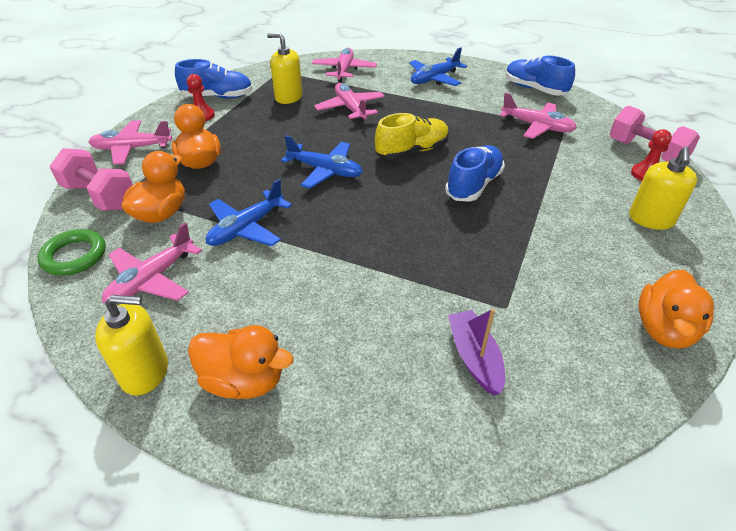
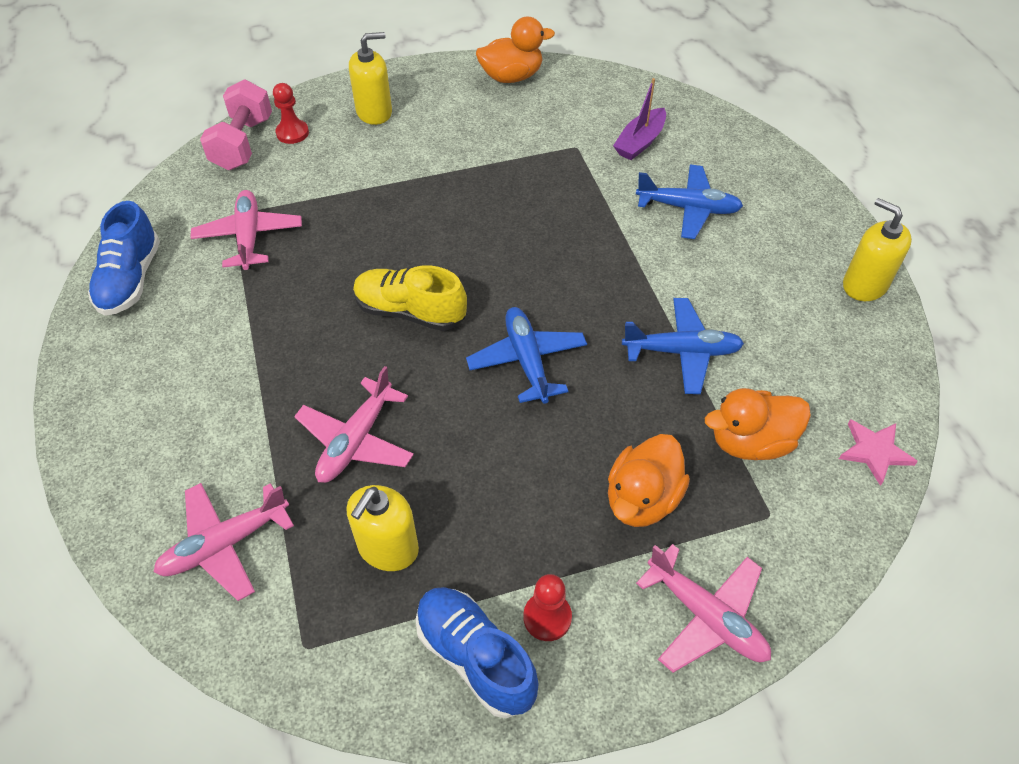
camera: 130 degrees left, 10 degrees up
(74, 256) = (874, 451): green ring -> pink star
(100, 196) = (804, 535): pink dumbbell -> none
(152, 279) = (812, 362): pink plane -> none
(244, 380) = (798, 231): orange duck -> none
(288, 97) = (388, 547): yellow soap dispenser -> yellow soap dispenser turned 45 degrees clockwise
(434, 79) = (171, 402): blue plane -> blue plane (688, 209)
(473, 185) = (430, 232): blue shoe -> none

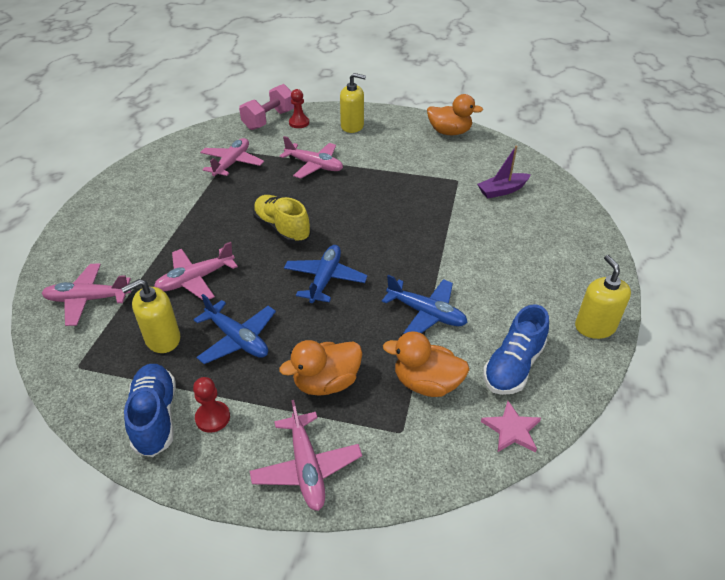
camera: 30 degrees right, 10 degrees down
(130, 279) = (158, 162): blue shoe -> blue shoe (513, 366)
(373, 195) = (314, 166): none -> pink plane
(688, 209) = (502, 237): blue plane -> blue plane (237, 339)

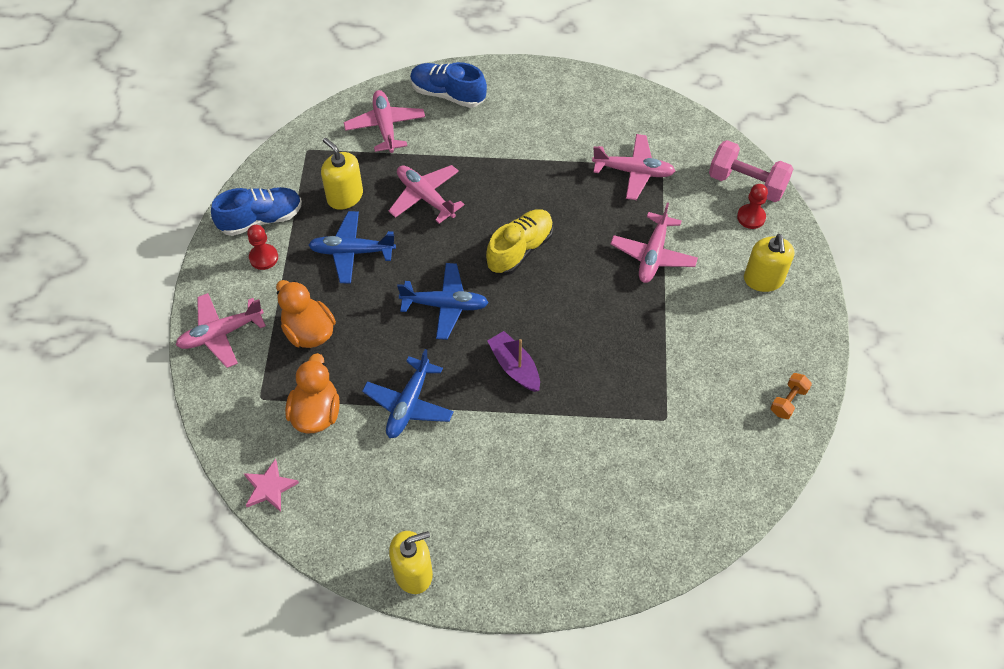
camera: 80 degrees right, 15 degrees up
(237, 339) = (352, 251): blue plane -> blue plane turned 60 degrees clockwise
(449, 132) = (788, 401): orange duck -> orange dumbbell
(502, 190) = (655, 474): purple boat -> purple boat (514, 367)
(513, 366) = (346, 488): blue shoe -> blue shoe (448, 94)

